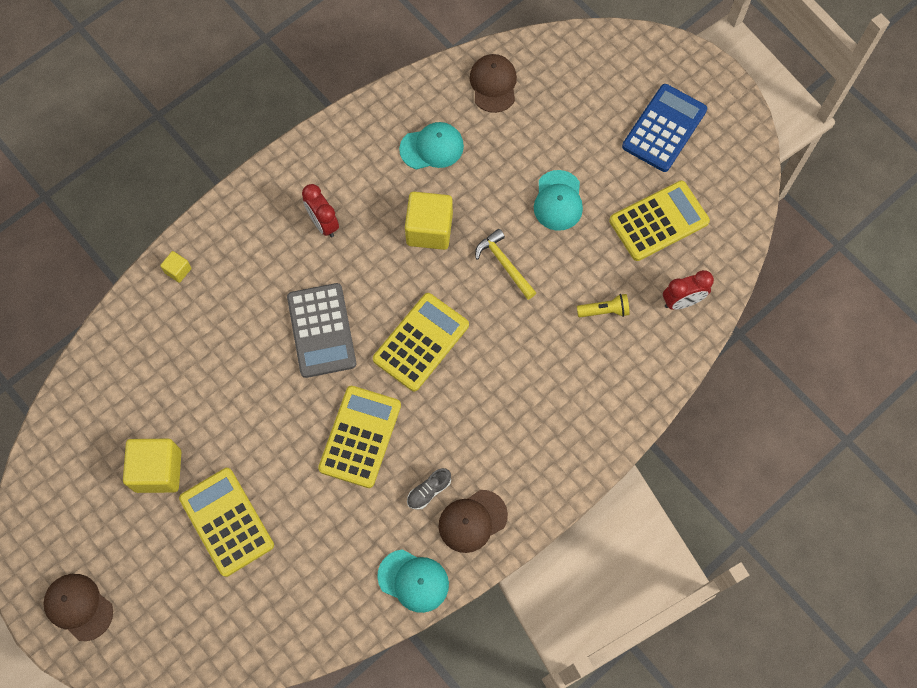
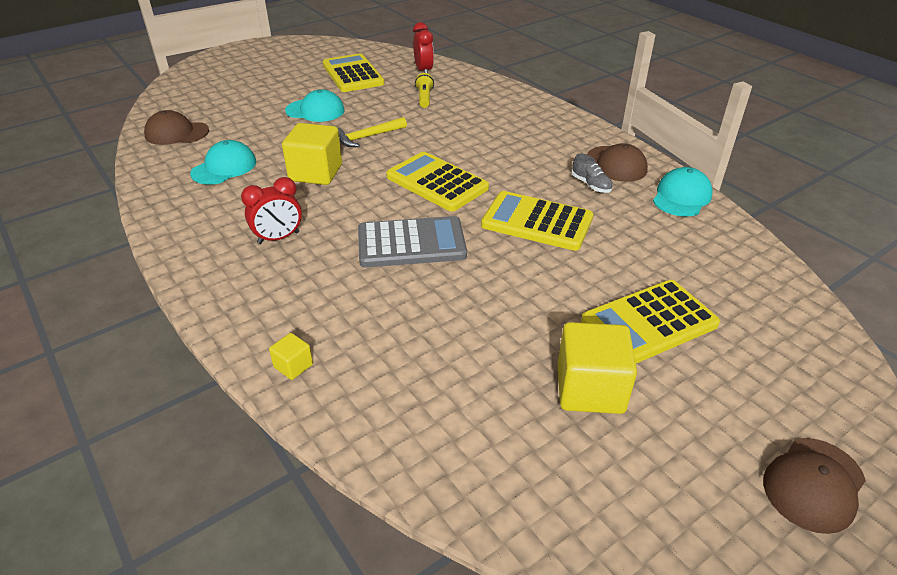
camera: 85 degrees left, 30 degrees down
(432, 147) = (224, 167): turquoise cap -> turquoise cap turned 45 degrees clockwise
(664, 128) = (272, 67): blue calculator -> none

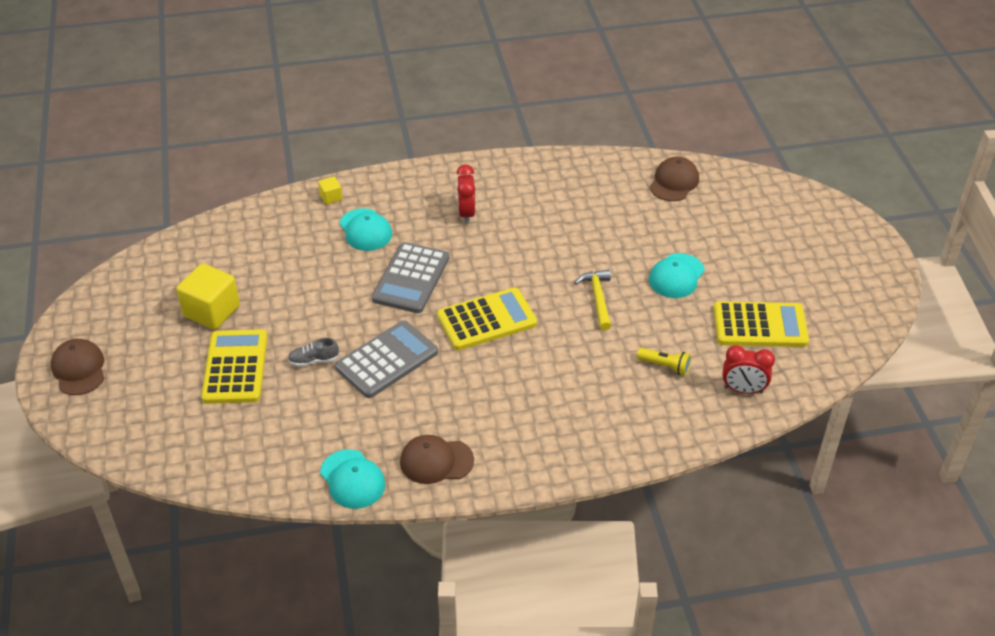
camera: 115 degrees right, 5 degrees up
(224, 167) = (592, 201): turquoise cap -> turquoise cap (365, 230)
(316, 173) = (550, 251): yellow cube -> none
(537, 222) = (387, 360): yellow calculator -> grey calculator
(591, 185) = (415, 422): grey shoe -> grey shoe (313, 360)

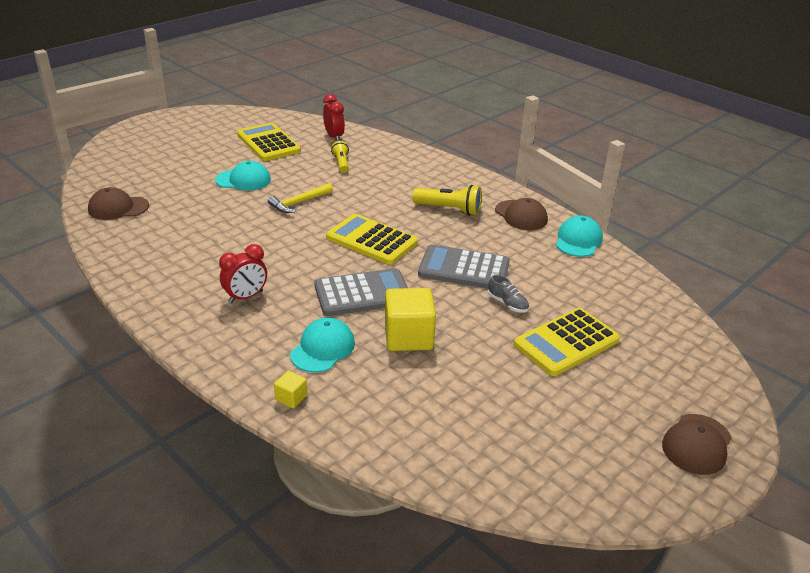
camera: 125 degrees left, 10 degrees down
(212, 311) = (529, 394): yellow cube -> yellow cube (408, 337)
(496, 406) = (449, 209): none -> yellow flashlight

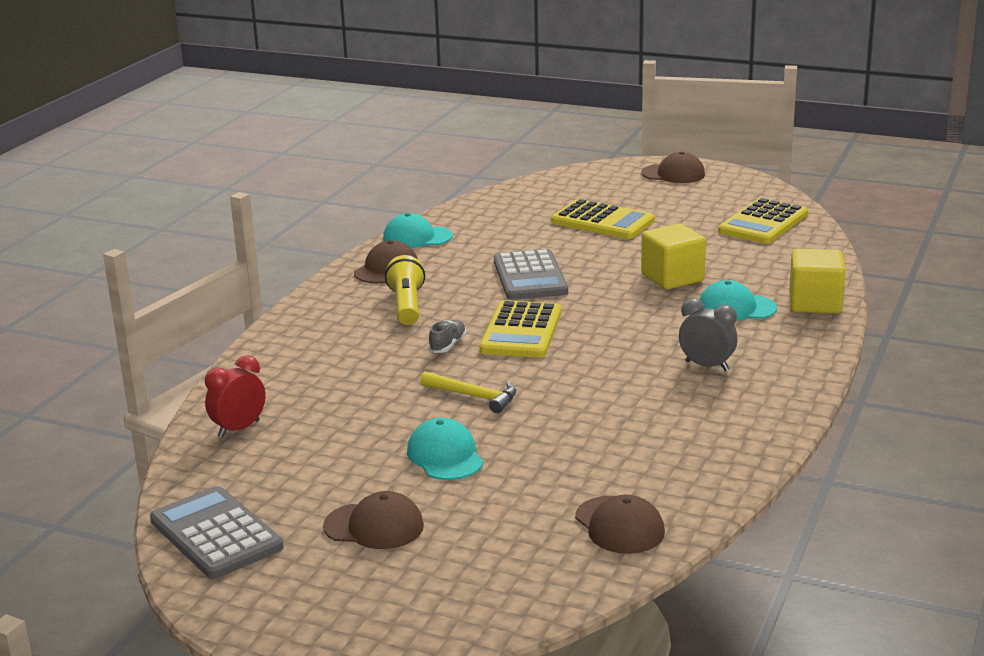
camera: 110 degrees left, 10 degrees down
(203, 151) = (374, 526): none -> brown cap
(246, 297) = (707, 366): red clock -> grey clock
(268, 143) = (300, 477): yellow calculator -> yellow calculator (763, 223)
(291, 398) = (815, 303): yellow cube -> yellow cube, size x2.11
(341, 163) = (331, 399): yellow flashlight -> none
(362, 293) = (629, 312): grey calculator -> grey calculator (216, 534)
(507, 304) = (570, 249): grey shoe -> grey shoe (448, 345)

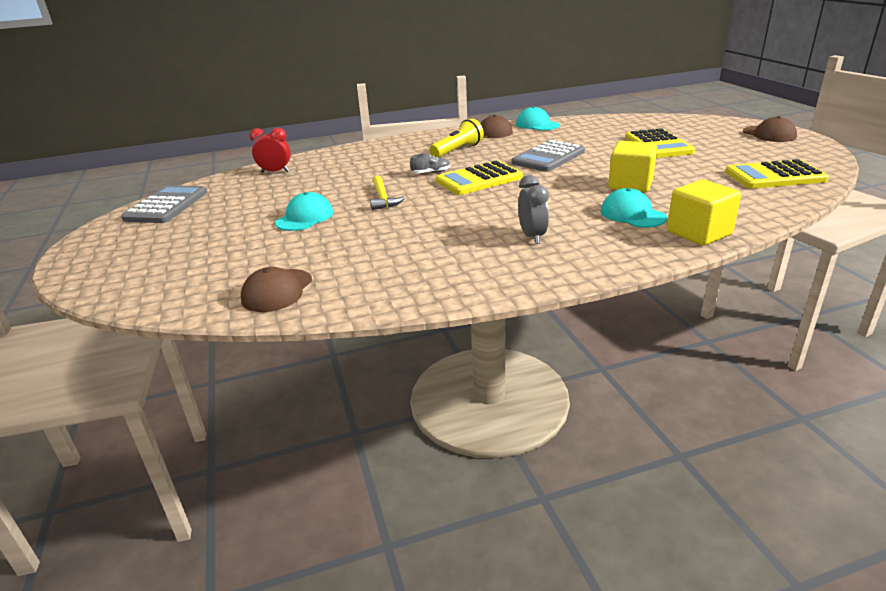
camera: 50 degrees right, 5 degrees up
(374, 526) = (207, 231): brown cap -> none

